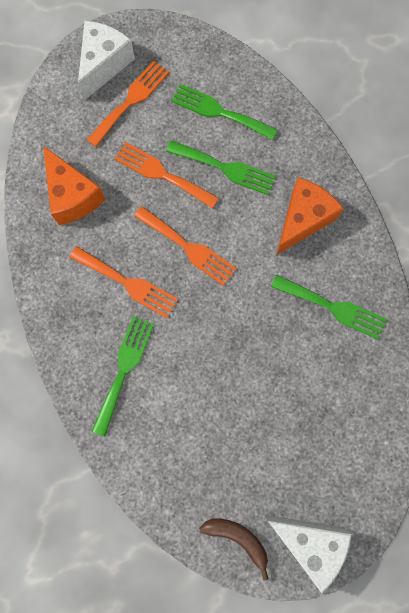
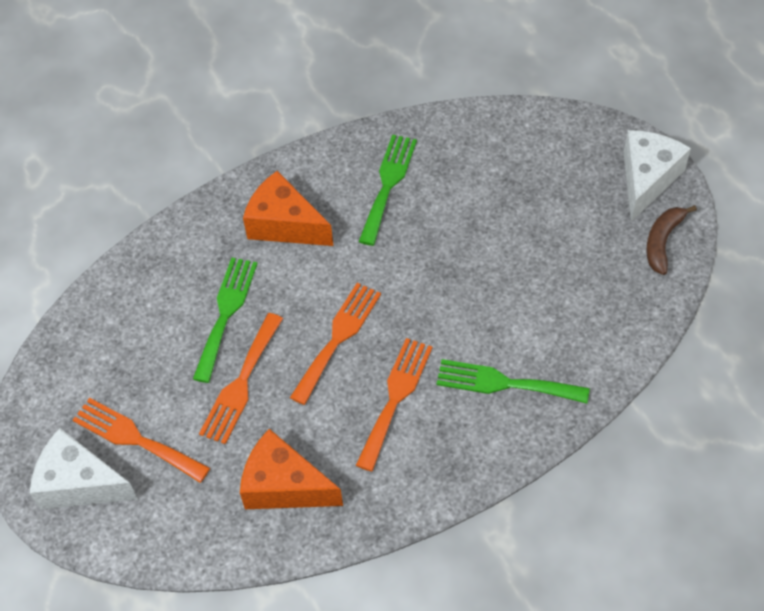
camera: 95 degrees left, 20 degrees down
(73, 196) = (284, 486): orange cheese -> orange cheese turned 120 degrees counterclockwise
(219, 112) = (146, 331): green fork -> none

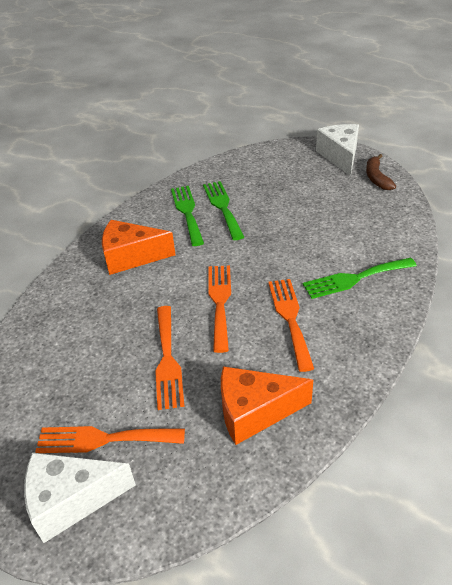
camera: 30 degrees left, 15 degrees down
(226, 313) = (123, 322): green fork -> green fork (223, 207)

